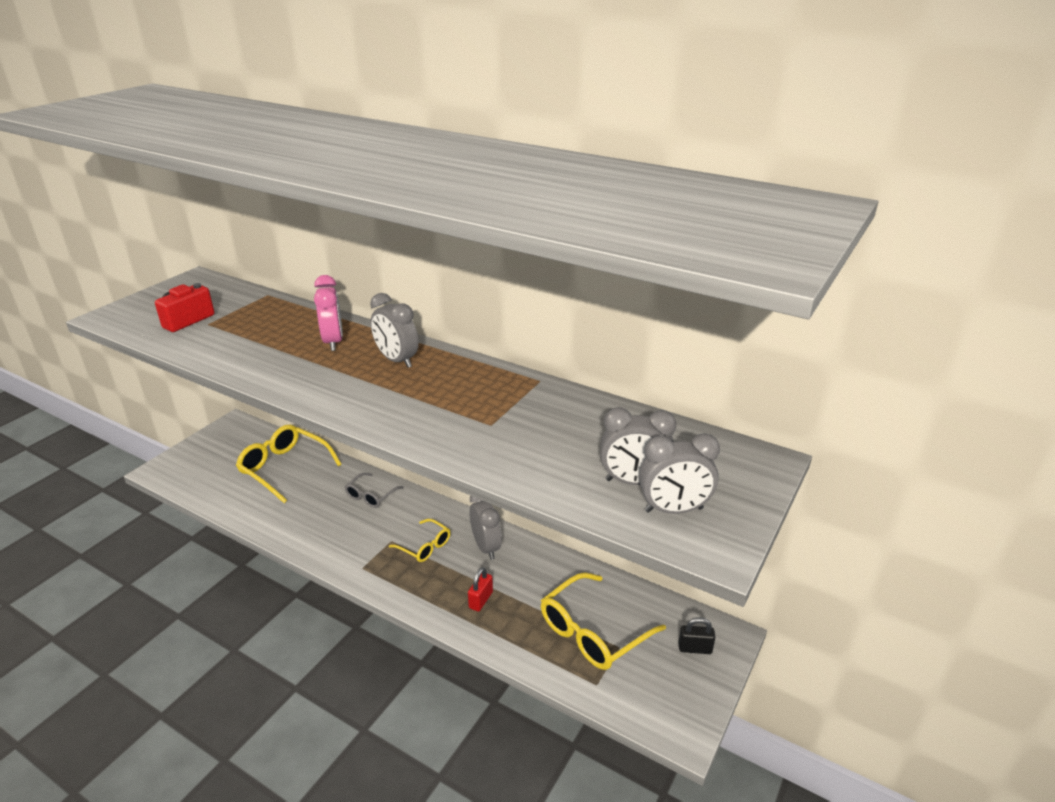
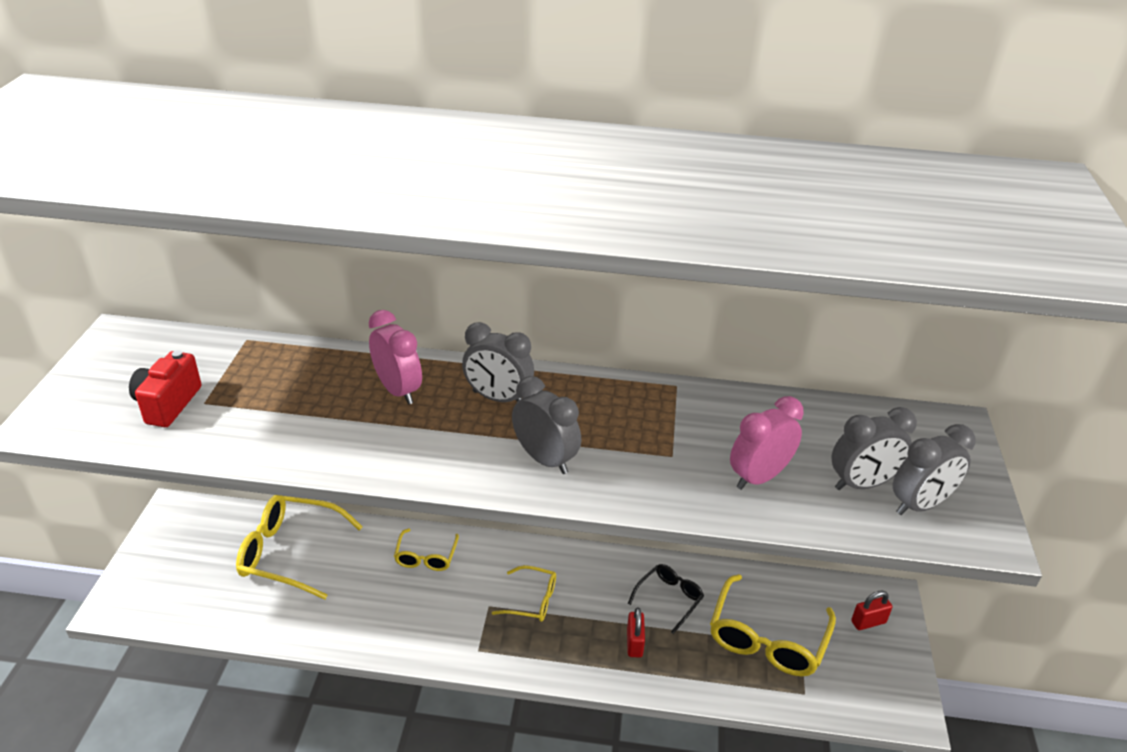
camera: 25 degrees left, 5 degrees up
(371, 496) = (426, 557): grey glasses -> yellow glasses
(486, 547) = (599, 579): grey clock -> grey clock (545, 459)
(531, 577) = (669, 599): none -> black glasses
(547, 455) = (759, 477): none -> pink clock
(695, 648) = (868, 622): black padlock -> red padlock

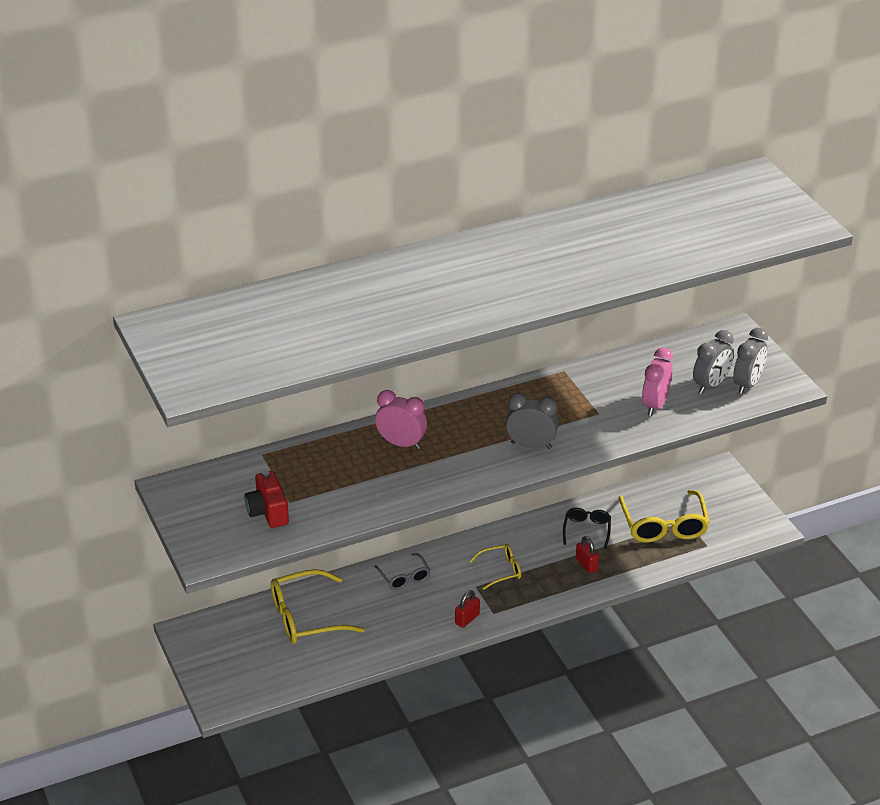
camera: 30 degrees left, 0 degrees up
(426, 557) = (404, 577): yellow glasses -> grey glasses
(498, 398) = (467, 422): grey clock -> none
(868, 622) = (716, 489): red padlock -> red padlock (467, 619)

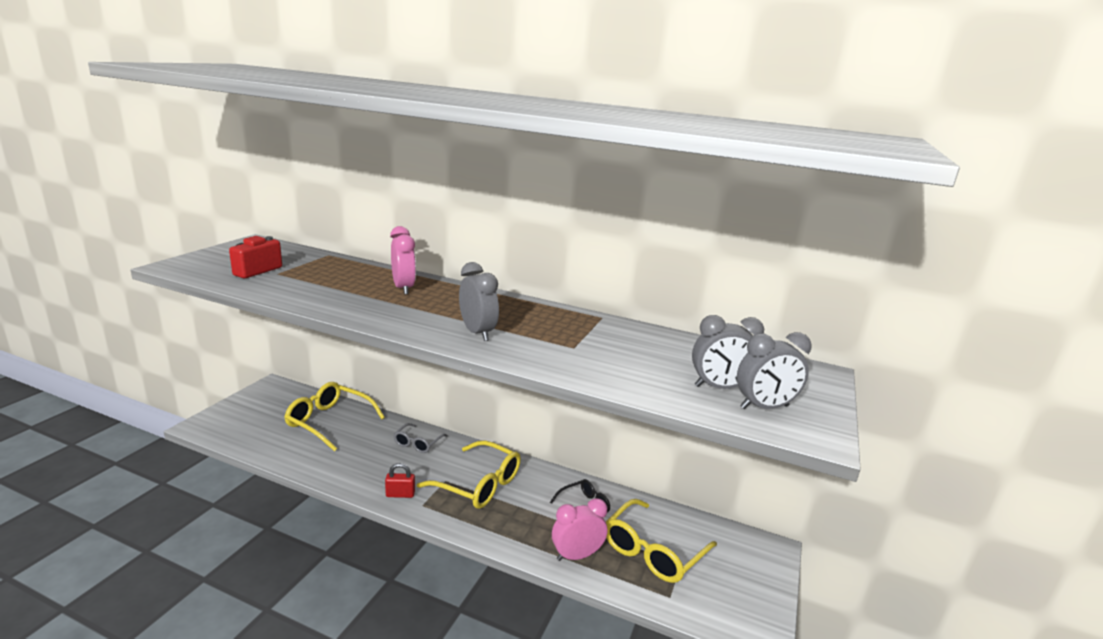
camera: 45 degrees right, 15 degrees down
(501, 570) = (479, 484): yellow glasses -> yellow glasses, size x1.79
(586, 565) = (543, 528): red padlock -> none
(655, 405) = (635, 369): pink clock -> pink clock (576, 556)

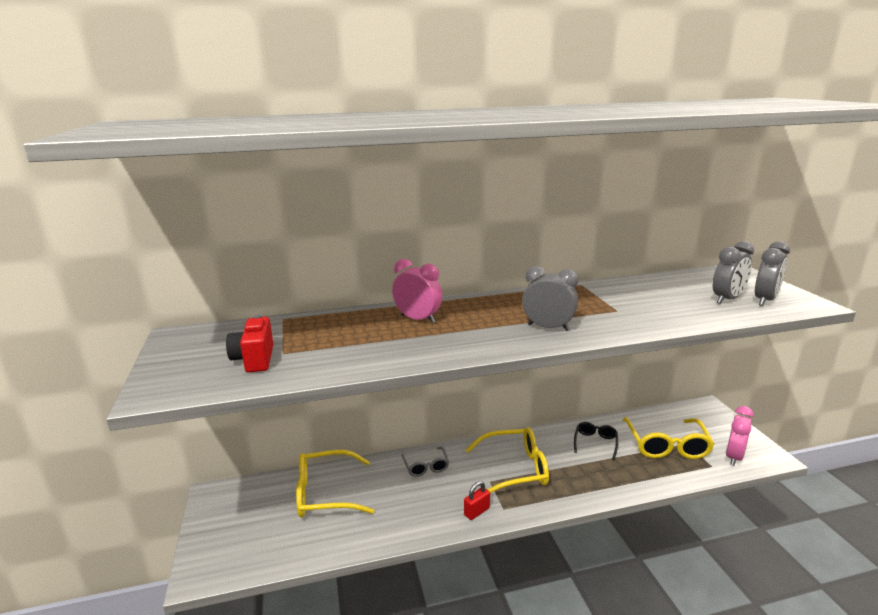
camera: 35 degrees left, 0 degrees up
(576, 556) = (638, 476): pink clock -> pink clock (733, 457)

